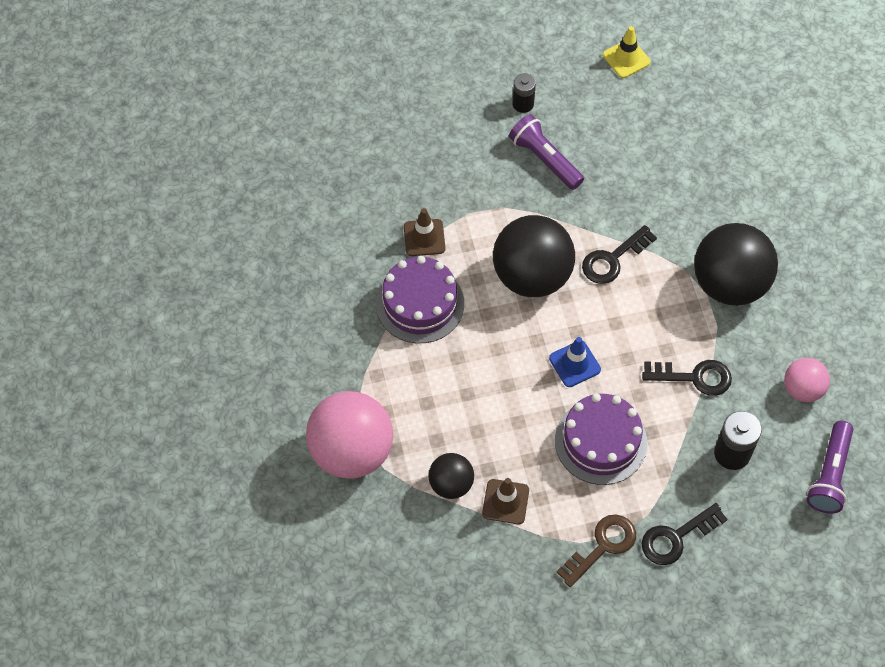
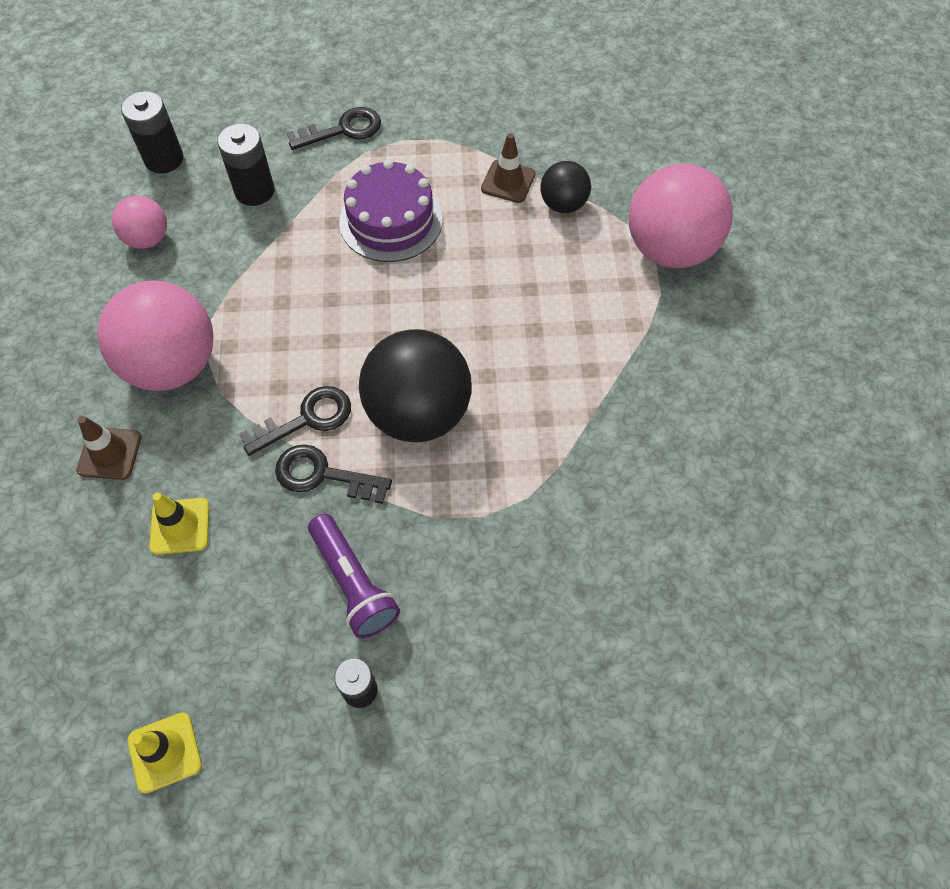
camera: 170 degrees left, 0 degrees up
(420, 304) = (570, 400): purple cake -> none
(424, 238) = (551, 489): brown traffic cone -> brown traffic cone (109, 453)
(574, 364) = (395, 302): blue traffic cone -> none
(602, 546) = (419, 133): brown key -> none
(672, 175) = (180, 526): none -> yellow traffic cone
(694, 377) = (262, 268): black key -> black key (323, 475)
(729, 284) = (173, 365): black ball -> pink ball
(829, 475) = (164, 159): purple flashlight -> black battery

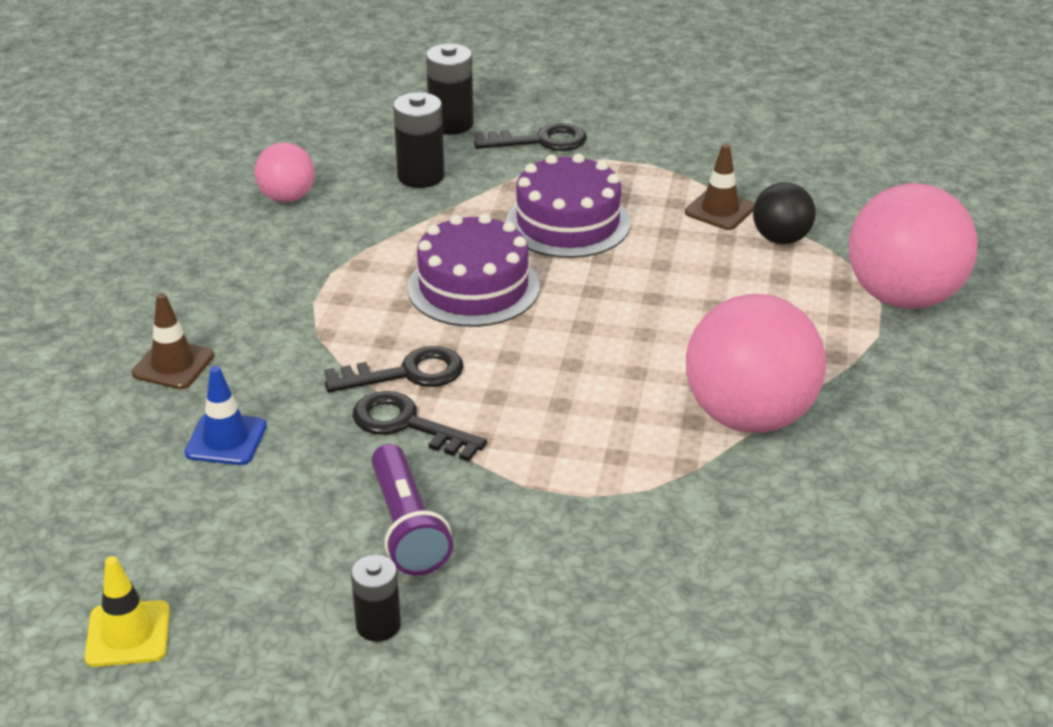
camera: 15 degrees right, 25 degrees down
(164, 159) = (330, 137): black battery -> black battery (451, 124)
(173, 365) = (273, 303): pink ball -> pink ball (749, 416)
(180, 526) = (226, 440): yellow traffic cone -> blue traffic cone
(334, 310) = (473, 287): none -> purple cake
(418, 413) = (540, 391): black ball -> none

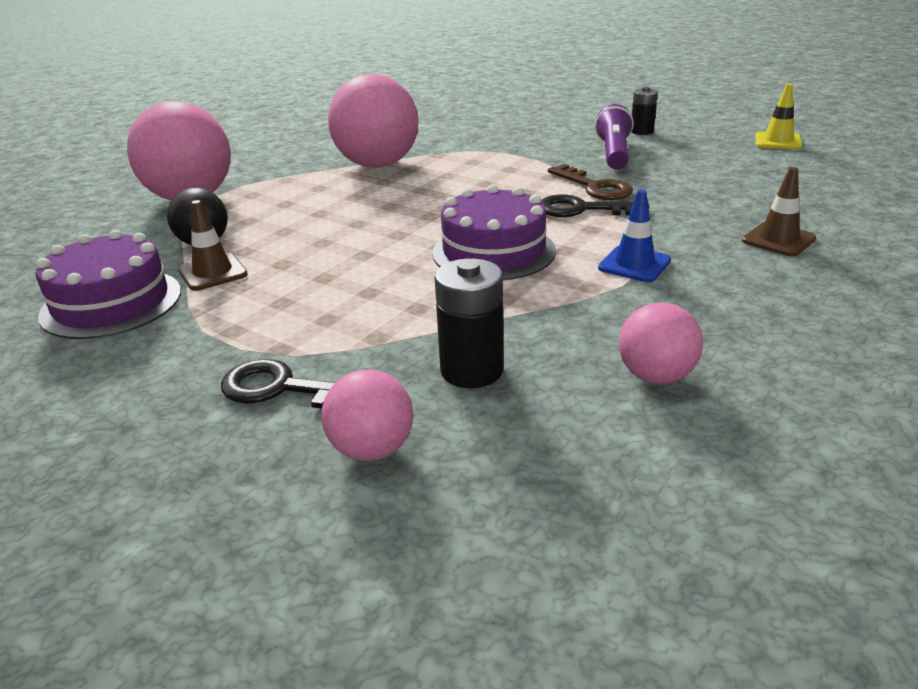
camera: 155 degrees left, 5 degrees down
(226, 440) = (727, 196): blue traffic cone -> blue traffic cone (634, 264)
(407, 425) = (594, 187): black key -> brown key
(451, 124) = (372, 449): black battery -> pink ball
(568, 223) = (360, 287): purple cake -> purple cake (111, 303)

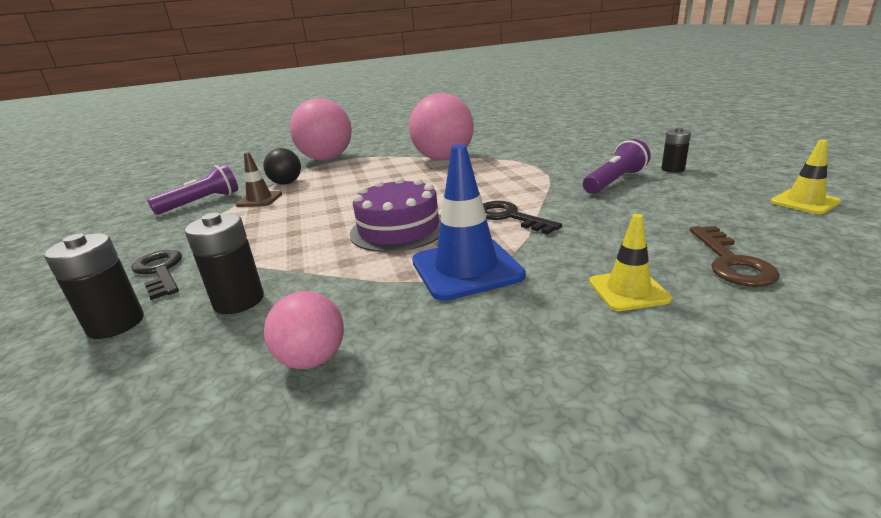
camera: 40 degrees right, 5 degrees down
(111, 303) = (201, 202): purple cake -> purple flashlight
(372, 449) = (116, 324): pink ball -> black battery
(594, 187) = (551, 203): brown key -> brown key (731, 262)
(634, 264) = (466, 269): blue traffic cone -> blue traffic cone, size x1.73
(778, 240) = (628, 290): brown traffic cone -> yellow traffic cone

